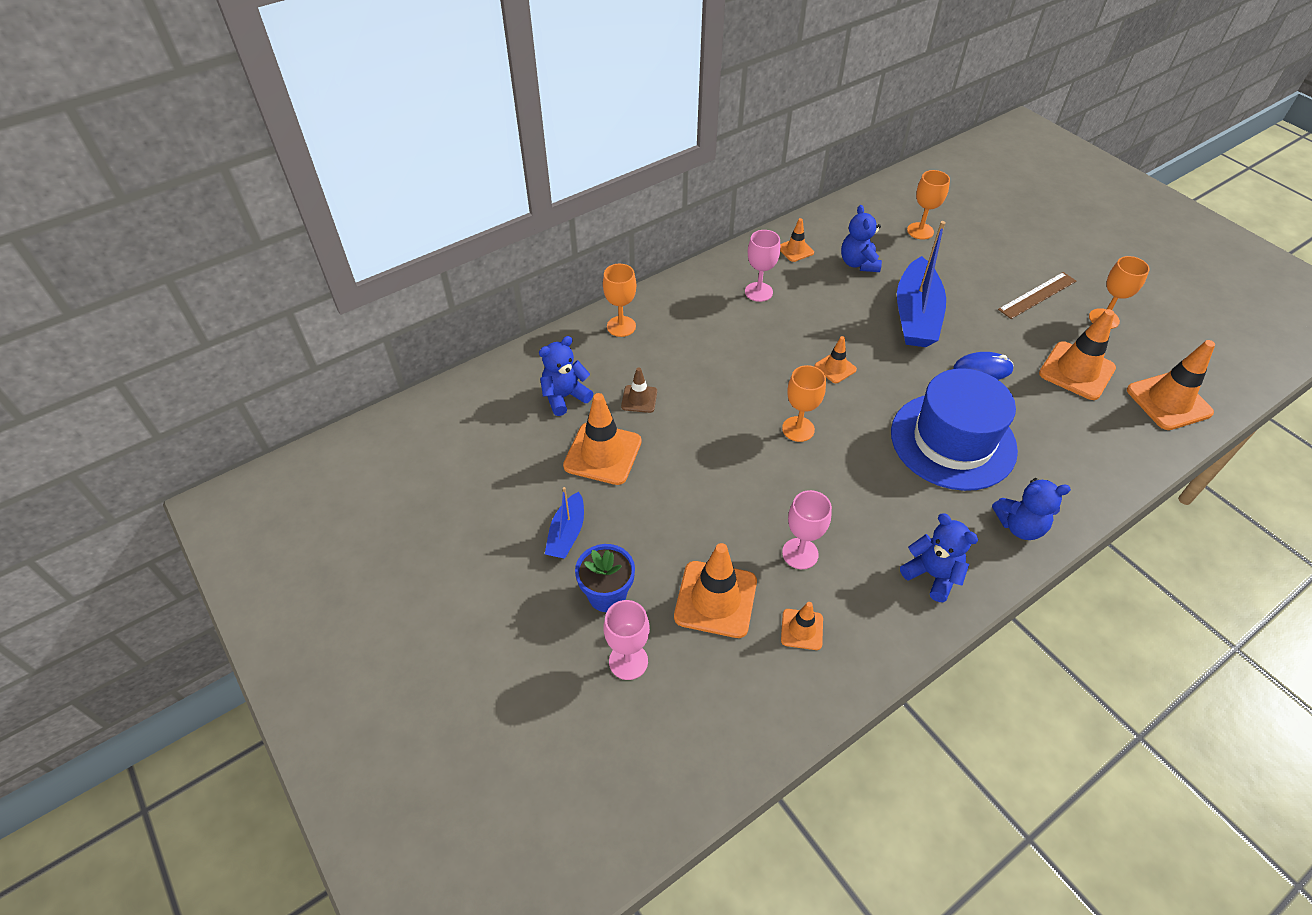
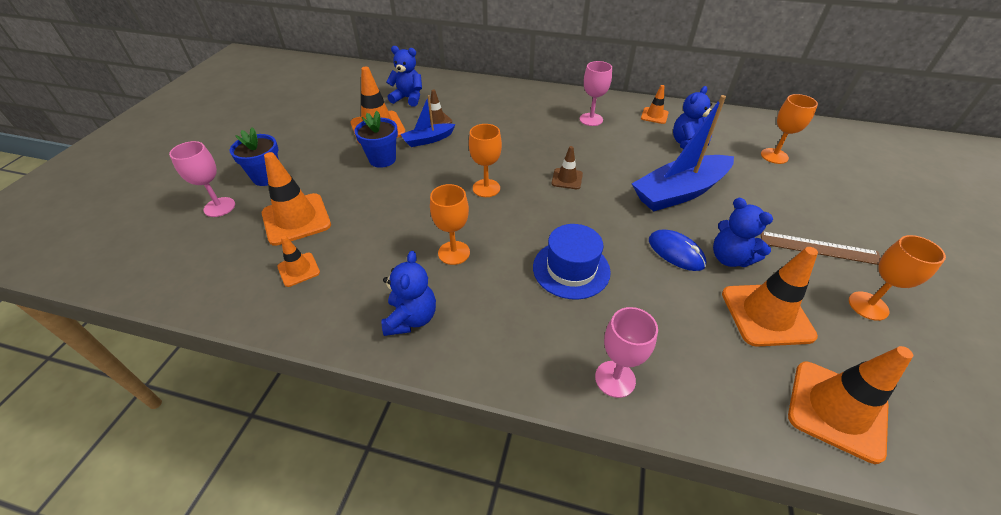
camera: 50 degrees right, 5 degrees down
(567, 533) = (303, 144): blue boat -> blue boat (428, 140)
(621, 326) = (487, 90): orange goblet -> orange goblet (454, 253)
(671, 480) = (382, 159): none -> blue flower pot
(800, 553) = (369, 238): pink goblet -> pink goblet (615, 379)
(835, 368) = (567, 179): orange traffic cone -> brown traffic cone
(953, 441) = (571, 269): blue hat -> blue hat, size x0.62
(1019, 526) = (521, 354): blue teddy bear -> blue teddy bear (730, 258)

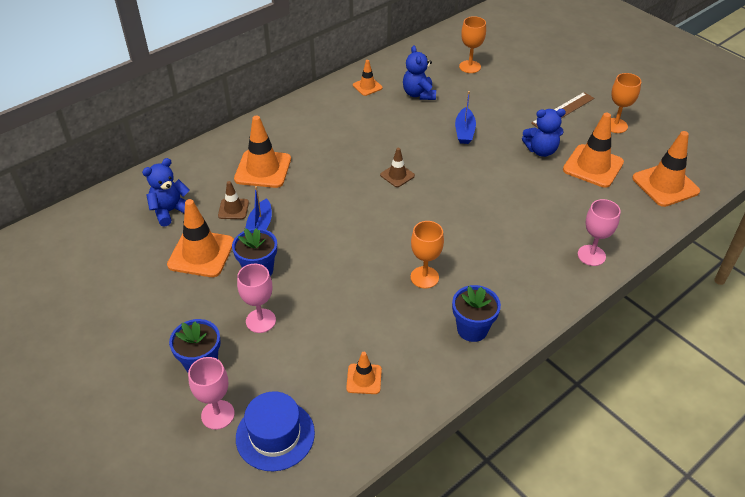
camera: 55 degrees left, 0 degrees up
(296, 219) = (293, 361): orange traffic cone -> orange traffic cone (263, 169)
(411, 318) = (472, 329): blue teddy bear -> blue flower pot
(486, 188) = (365, 224): orange goblet -> none
(571, 269) = (492, 225): blue hat -> blue hat (275, 435)
(591, 119) = (336, 120): pink goblet -> pink goblet (260, 321)
(676, 252) = (517, 169): blue mouse -> none
(679, 192) = (464, 131): blue boat -> blue boat, size x0.53

